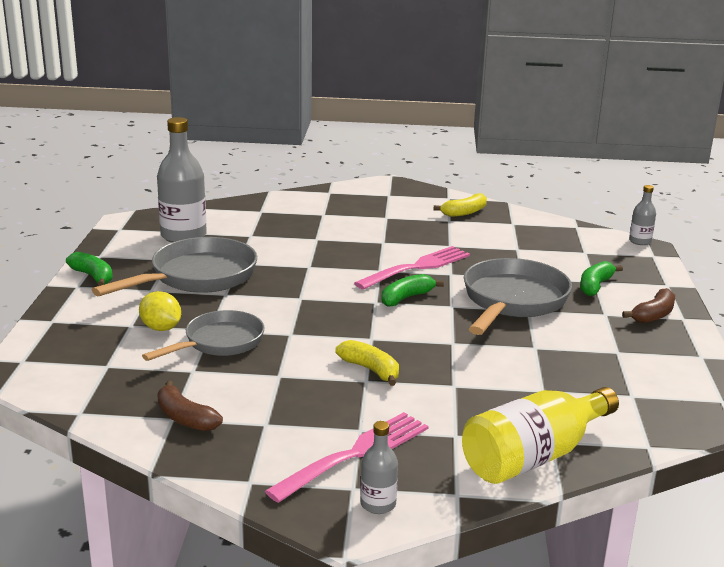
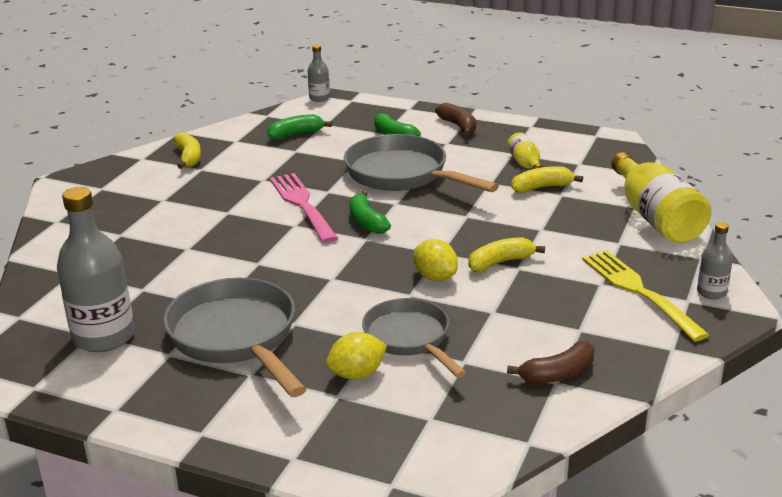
camera: 70 degrees left, 5 degrees up
(93, 276) = (180, 418): green banana -> green banana (296, 134)
(325, 341) = (435, 277): none -> yellow lemon
(354, 455) = (640, 292): pink fork -> yellow fork
(549, 377) = (541, 187): none -> yellow banana
(598, 362) = (525, 164): none -> yellow bottle

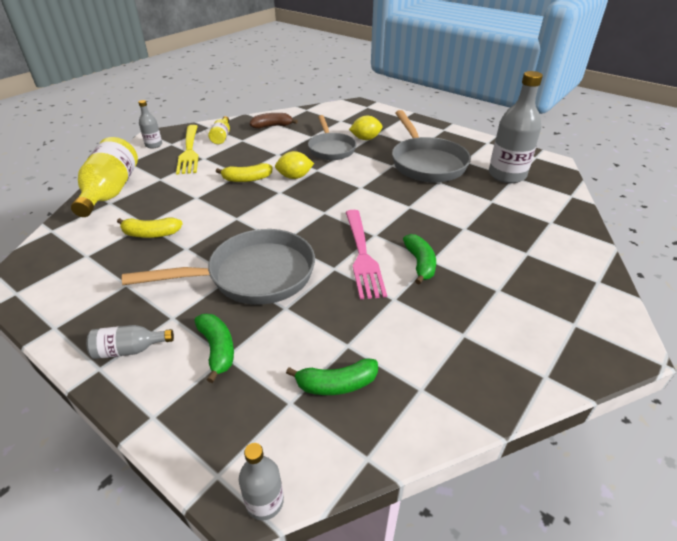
camera: 165 degrees left, 10 degrees up
(188, 157) = (482, 362): yellow banana -> none
(366, 222) = (316, 227): green banana -> green banana (420, 263)
(402, 175) = (253, 275): grey pan -> grey pan turned 75 degrees counterclockwise
(435, 277) = (294, 177): yellow lemon -> yellow lemon turned 75 degrees counterclockwise
(458, 126) = (129, 350): brown banana -> grey bottle
(525, 164) = (131, 265): yellow bottle -> yellow bottle (221, 137)

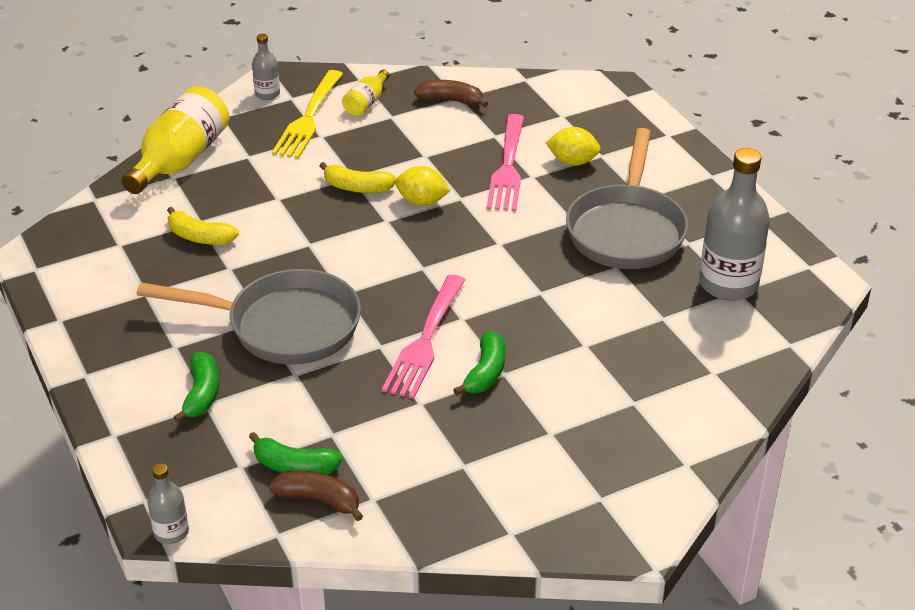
camera: 25 degrees right, 0 degrees up
(129, 350) = (119, 366): grey bottle -> none
(331, 149) = (507, 166): grey pan -> pink fork
(379, 408) = (319, 500): none -> brown banana

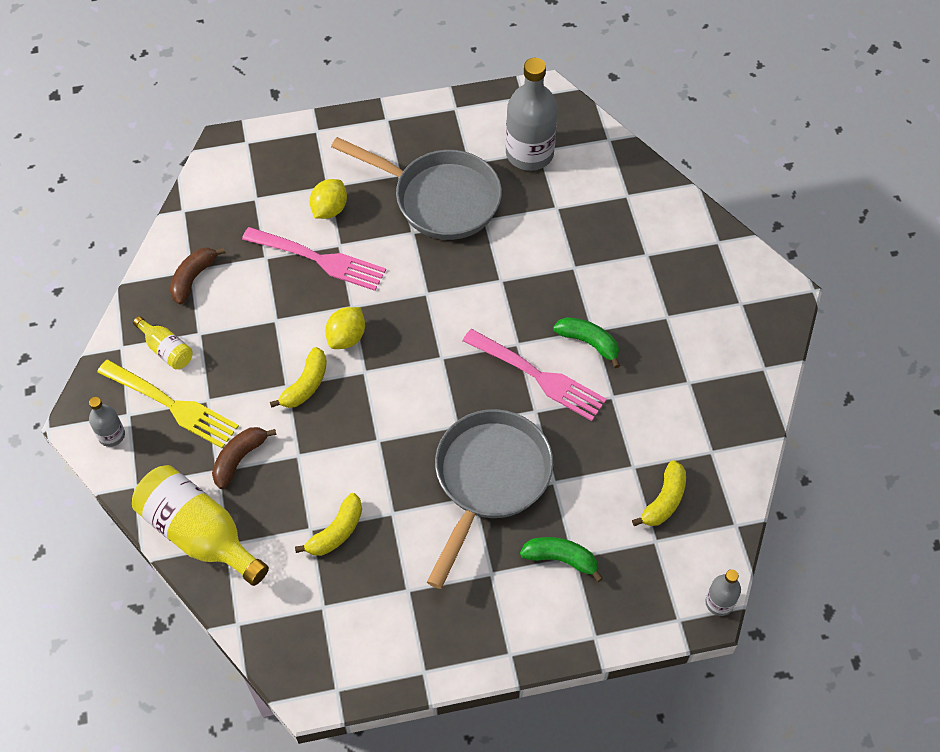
camera: 75 degrees left, 20 degrees up
(294, 466) = (664, 500): green banana -> yellow banana
(319, 500) = (705, 489): brown banana -> brown banana (239, 459)

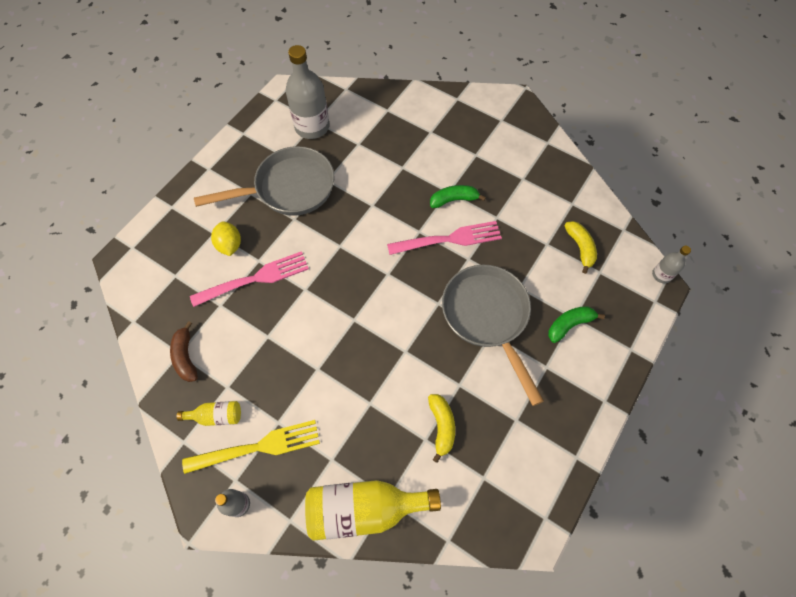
camera: 45 degrees left, 5 degrees up
(239, 459) = (337, 439): brown banana -> none
(306, 385) = (328, 358): yellow banana -> none
(346, 337) = (322, 309): yellow lemon -> none

